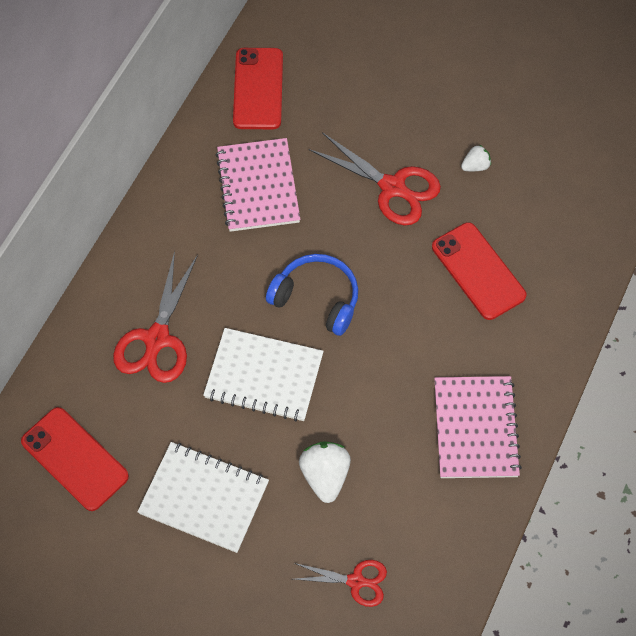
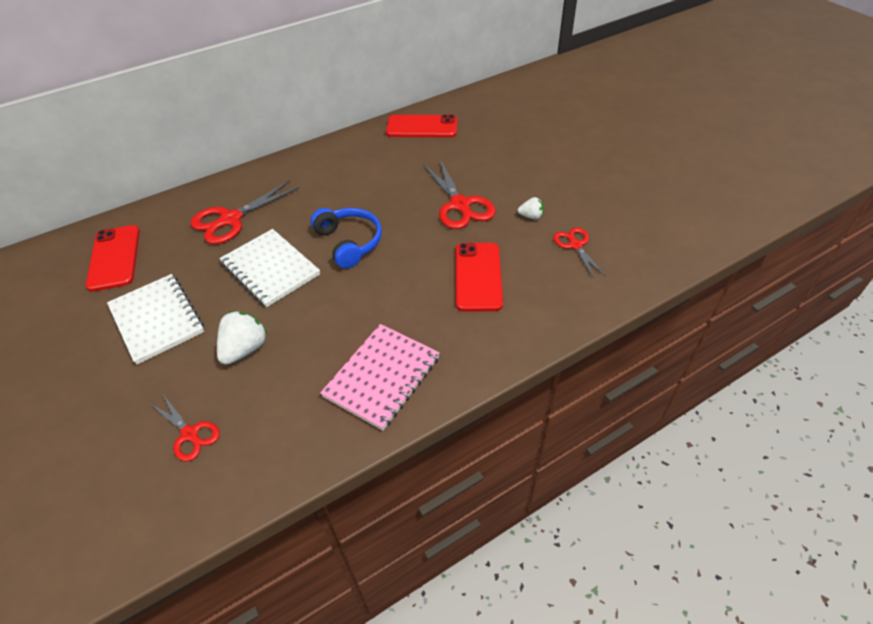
camera: 35 degrees right, 15 degrees down
(258, 89) = (422, 127): red phone -> red phone turned 60 degrees clockwise
(258, 186) = (373, 171): pink notebook -> none
(542, 182) = (575, 245): none -> red scissors

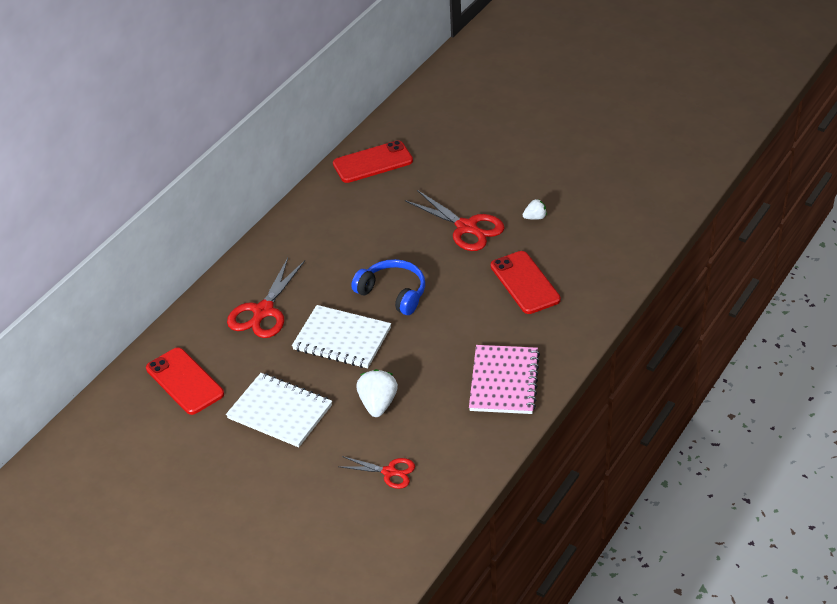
camera: 25 degrees left, 5 degrees down
(575, 245) = (587, 230): red scissors -> none

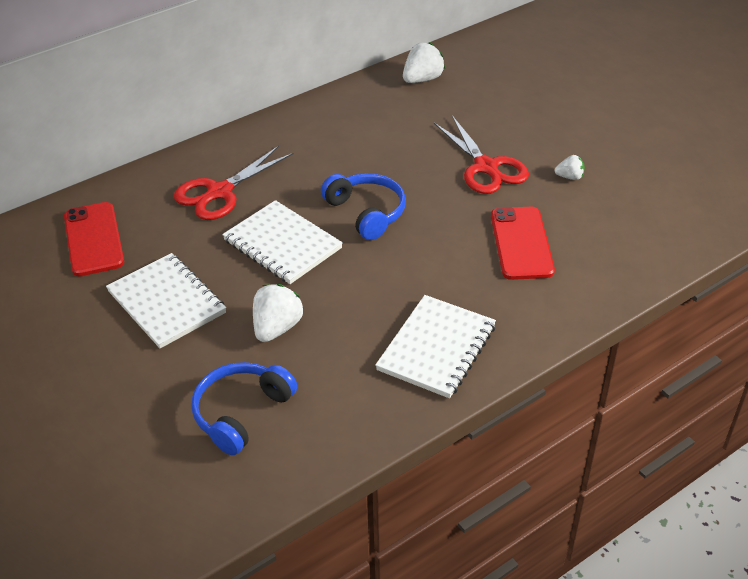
camera: 20 degrees right, 0 degrees up
(372, 162) = (422, 79): red phone -> white strawberry
(390, 472) = (241, 413): red scissors -> blue headphones
(504, 381) = (436, 348): pink notebook -> white notebook

